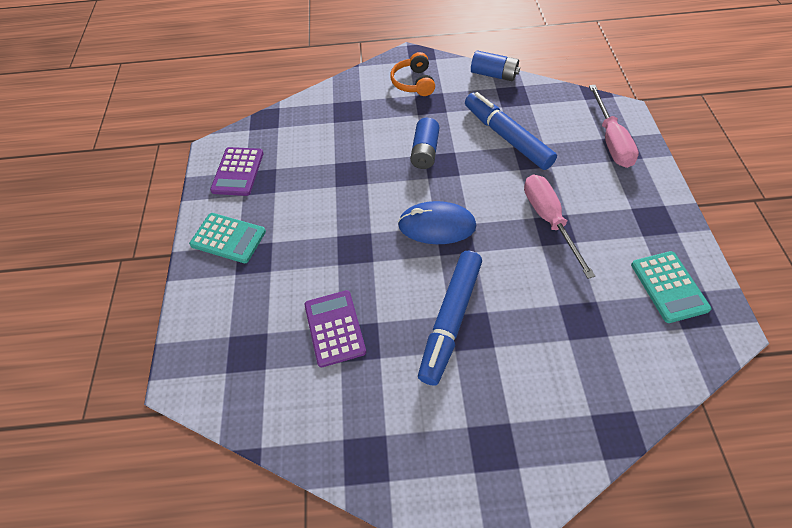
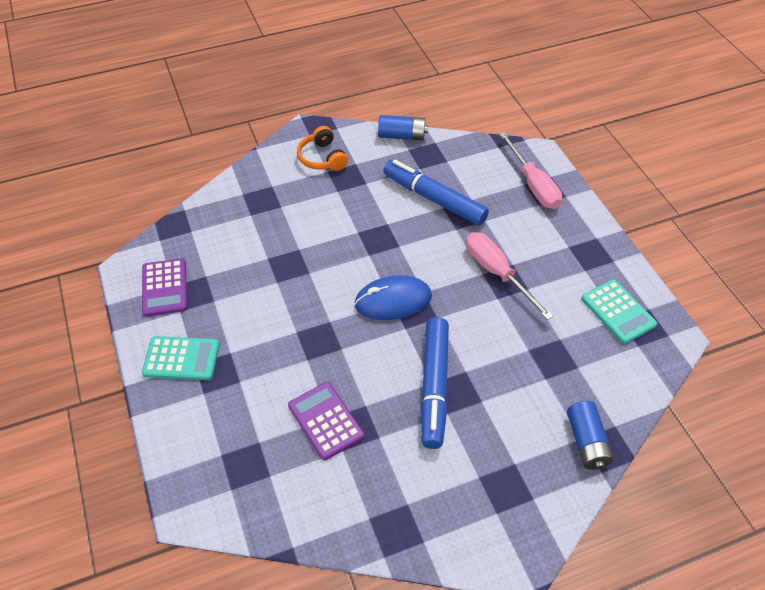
camera: 20 degrees left, 5 degrees down
(425, 152) = (357, 229): blue battery -> blue battery (586, 442)

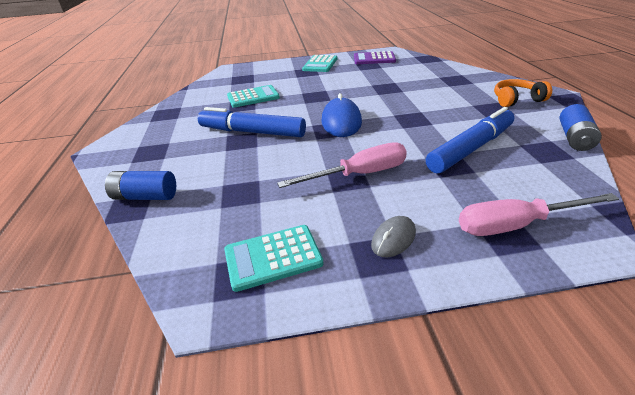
camera: 105 degrees right, 15 degrees down
(326, 421) = (253, 97): purple calculator -> turquoise calculator
(571, 246) = (393, 238): none -> grey mouse

